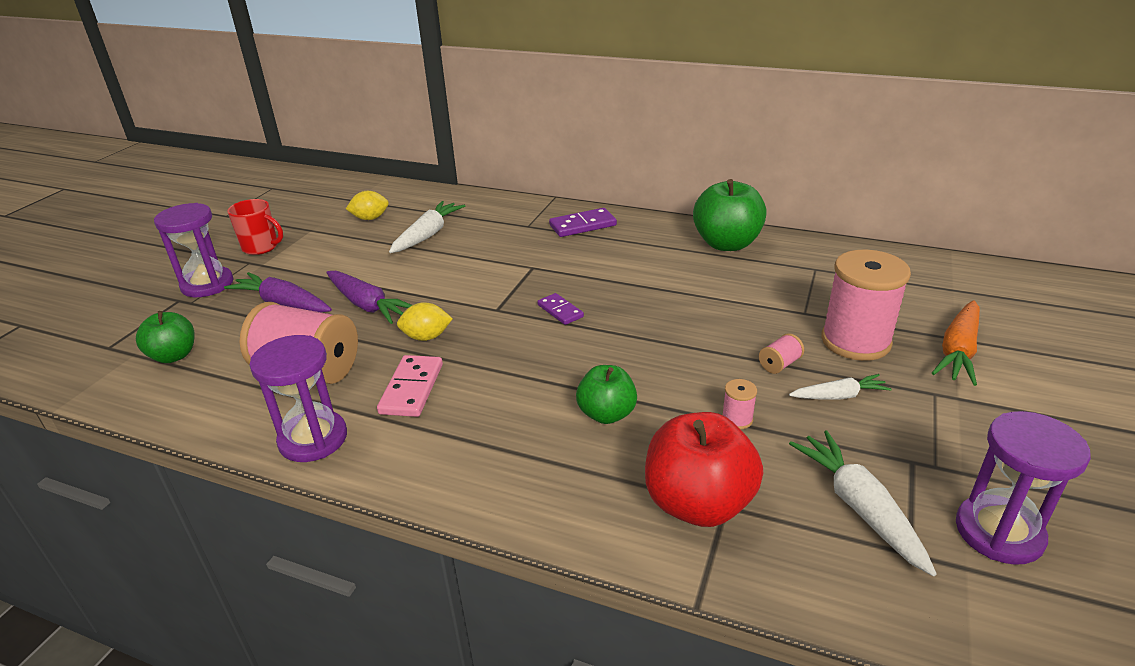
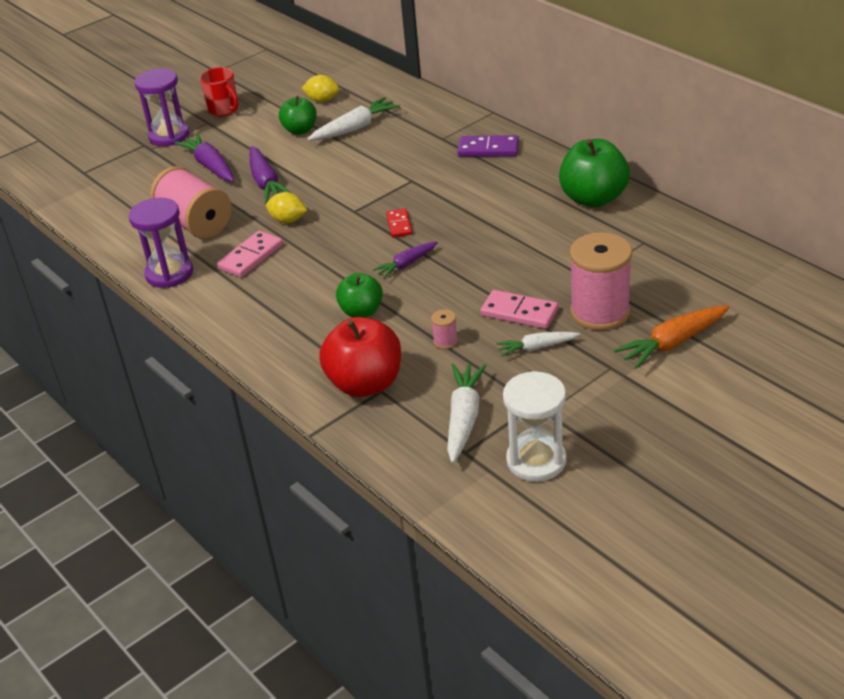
camera: 30 degrees right, 5 degrees up
(174, 356) = (119, 190): green apple -> green apple (300, 130)
(560, 311) = (399, 225): purple domino -> red domino
(607, 348) = (406, 264): none -> purple carrot
(779, 364) = (519, 312): pink spool -> pink domino
(839, 396) = (536, 347): white carrot -> white carrot turned 150 degrees clockwise
(999, 532) = (536, 460): purple hourglass -> white hourglass

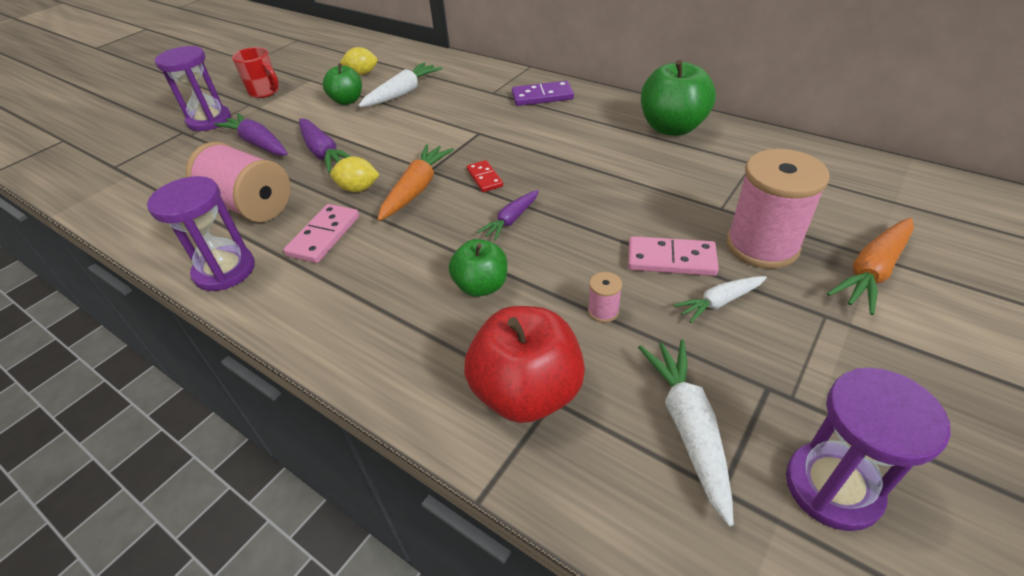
camera: 15 degrees left, 5 degrees up
(337, 227) = (417, 189): none -> orange carrot
(536, 460) = (832, 487): white hourglass -> purple hourglass

